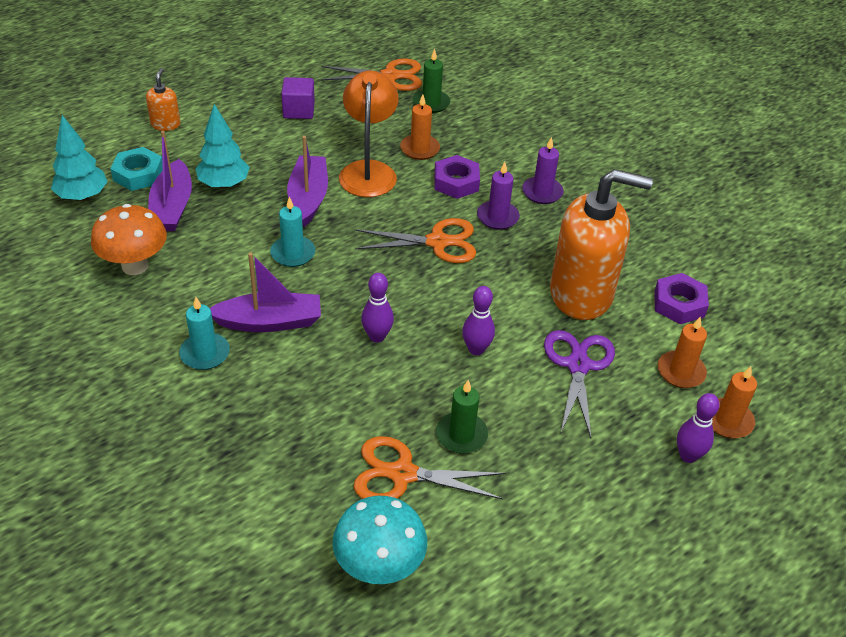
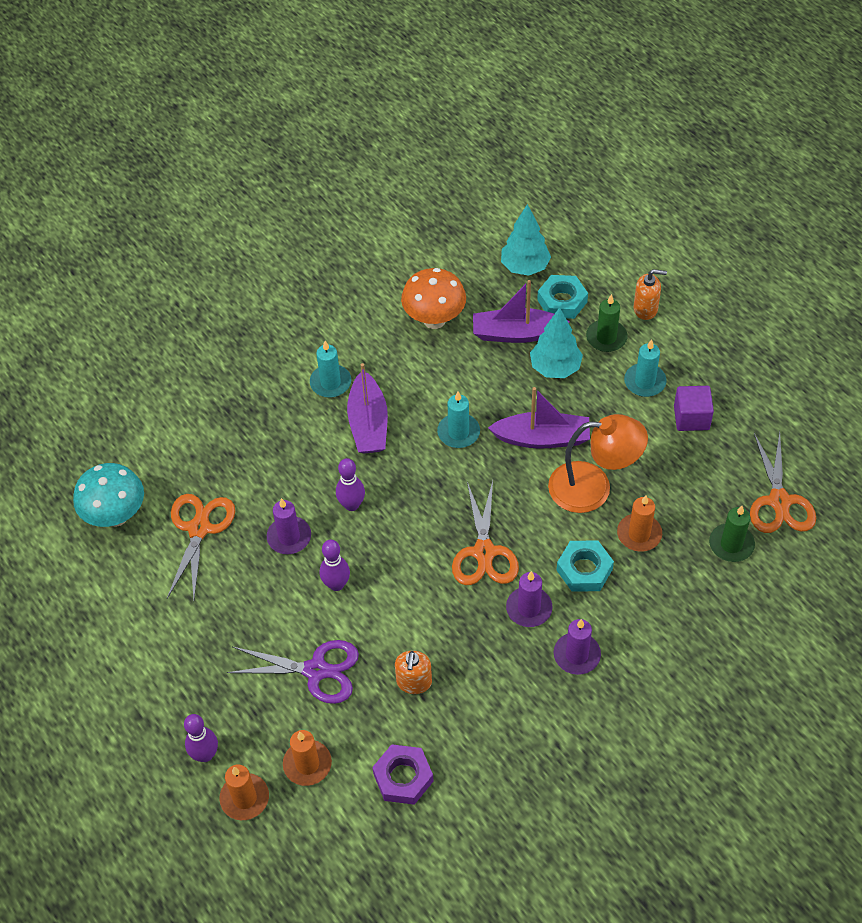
camera: 95 degrees right, 10 degrees up
(253, 132) = (645, 382): none -> turquoise candle
(416, 389) = (289, 537): none -> purple candle
(456, 182) = (584, 570): purple nut -> turquoise nut
(461, 435) = (237, 571): green candle -> green candle (606, 338)
(581, 294) = (414, 682): orange soap dispenser -> orange soap dispenser, size x0.43

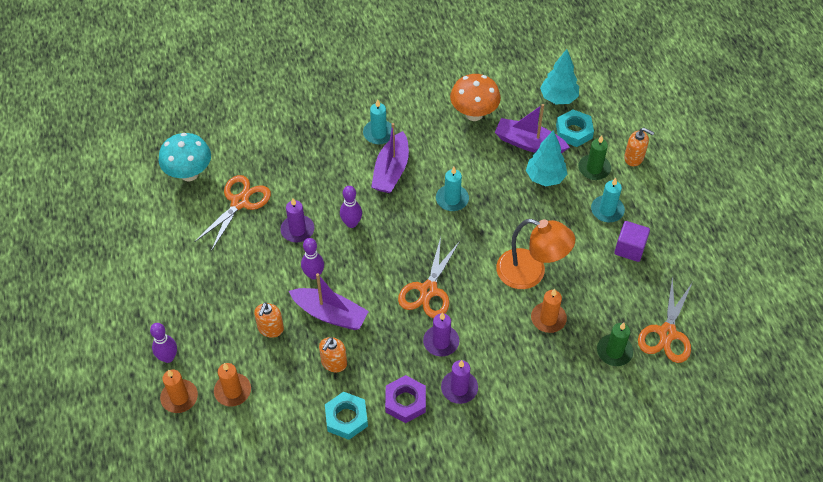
camera: 20 degrees right, 0 degrees up
(316, 670) = (270, 329): purple scissors -> orange soap dispenser
(403, 777) = (293, 426): purple nut -> purple nut (405, 402)
(542, 438) = (511, 224): purple boat -> purple boat (330, 314)
(584, 570) = (495, 329): turquoise nut -> turquoise nut (346, 418)

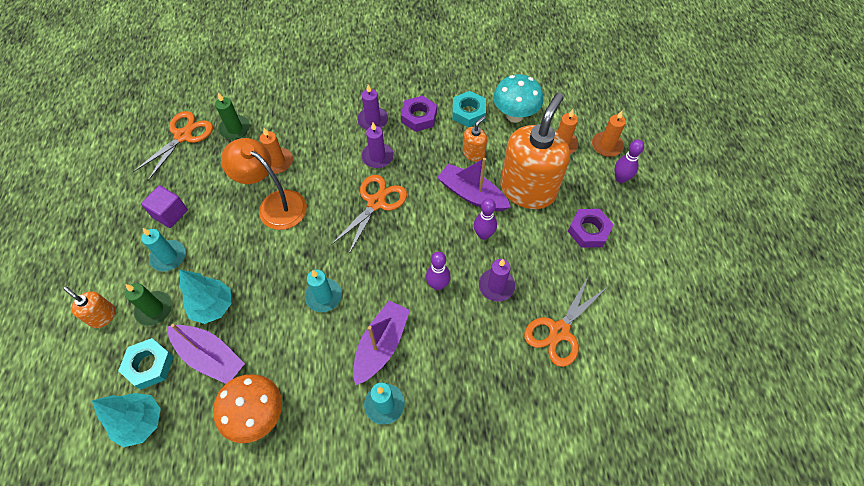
camera: 170 degrees left, 5 degrees up
(189, 174) = (622, 382): turquoise mushroom -> turquoise mushroom (514, 115)
(208, 294) = (588, 231): none -> purple nut
(270, 329) = (528, 190): orange soap dispenser -> orange soap dispenser, size x2.33

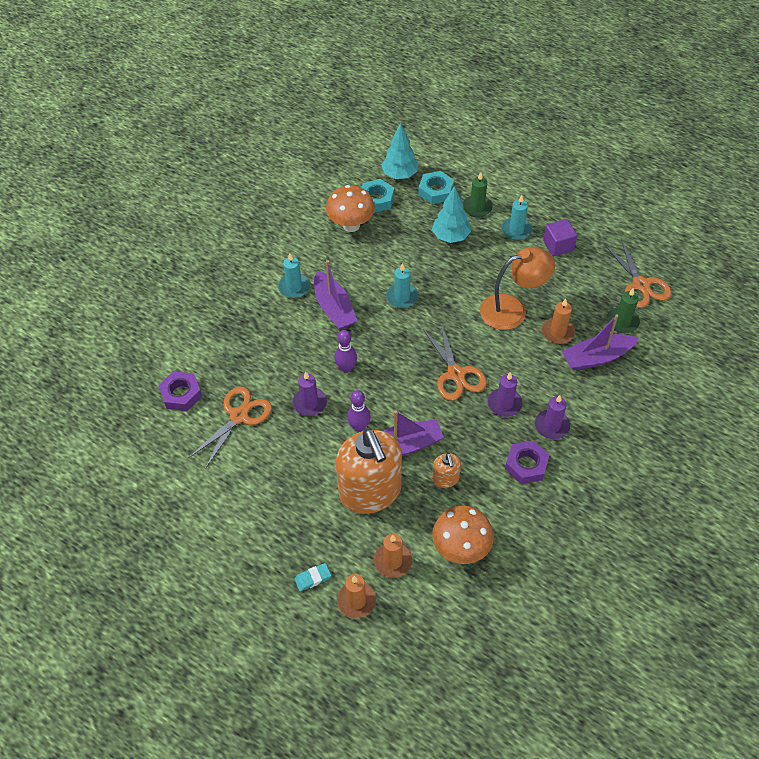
camera: 130 degrees right, 5 degrees down
(103, 316) = (495, 182): orange soap dispenser -> none
(210, 357) = (413, 220): purple boat -> purple boat (596, 357)
(468, 112) = (498, 511): turquoise nut -> turquoise nut (376, 199)
(514, 115) = (461, 548): turquoise mushroom -> orange mushroom
(559, 331) = (239, 416): orange scissors -> orange scissors turned 45 degrees clockwise
(588, 231) = (291, 505): purple nut -> purple nut (181, 394)
(620, 178) = (313, 578): purple bowling pin -> turquoise eraser

